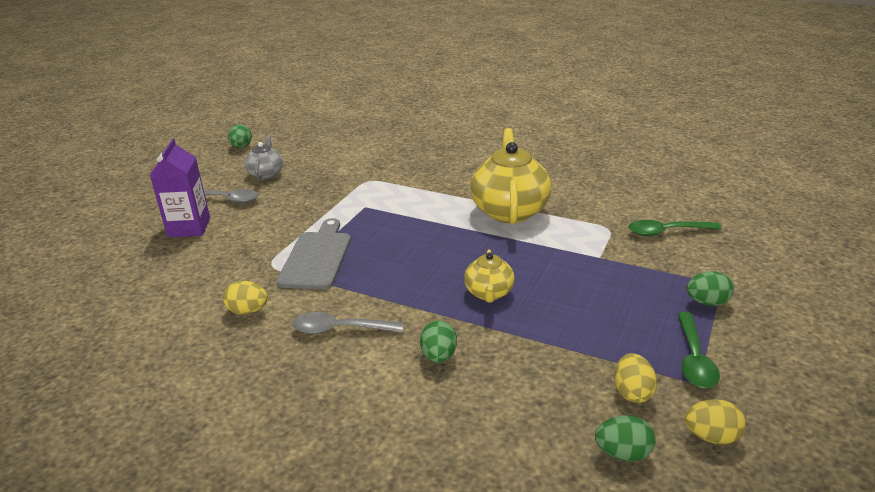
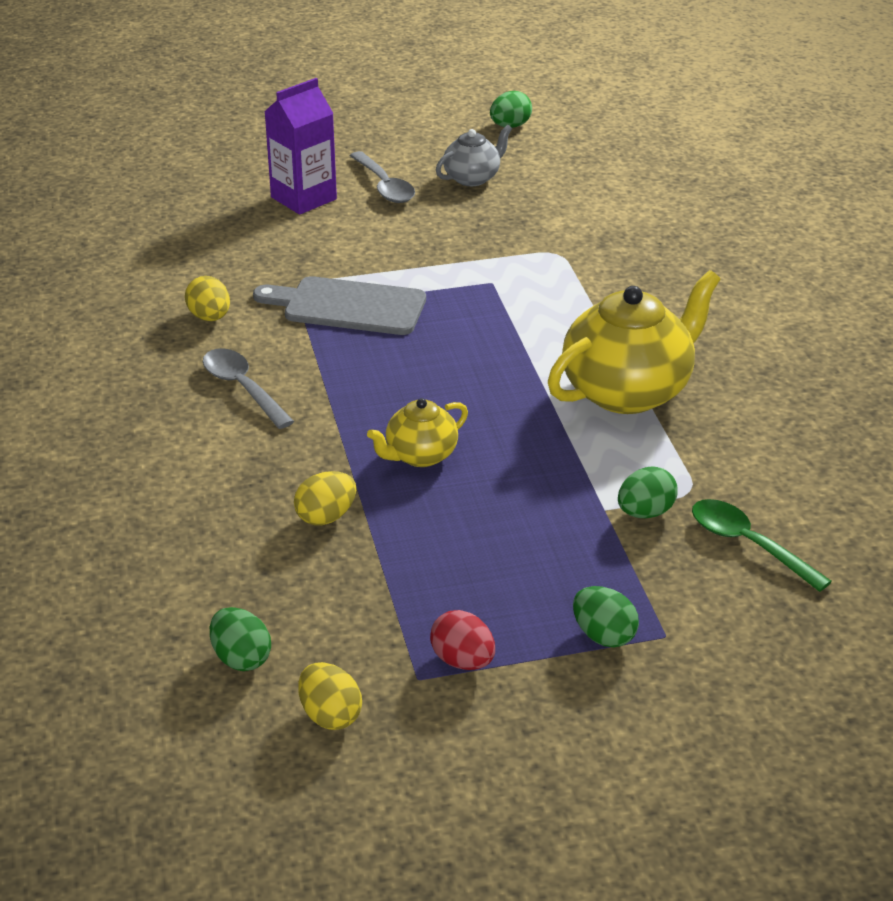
camera: 50 degrees right, 5 degrees up
(317, 257) = (348, 306): grey cutting board -> grey cutting board turned 135 degrees counterclockwise
(439, 356) = (268, 472): green egg -> green egg (645, 512)
(632, 392) = (348, 632): yellow egg -> yellow egg (326, 517)
(694, 359) = (463, 661): green spoon -> red egg

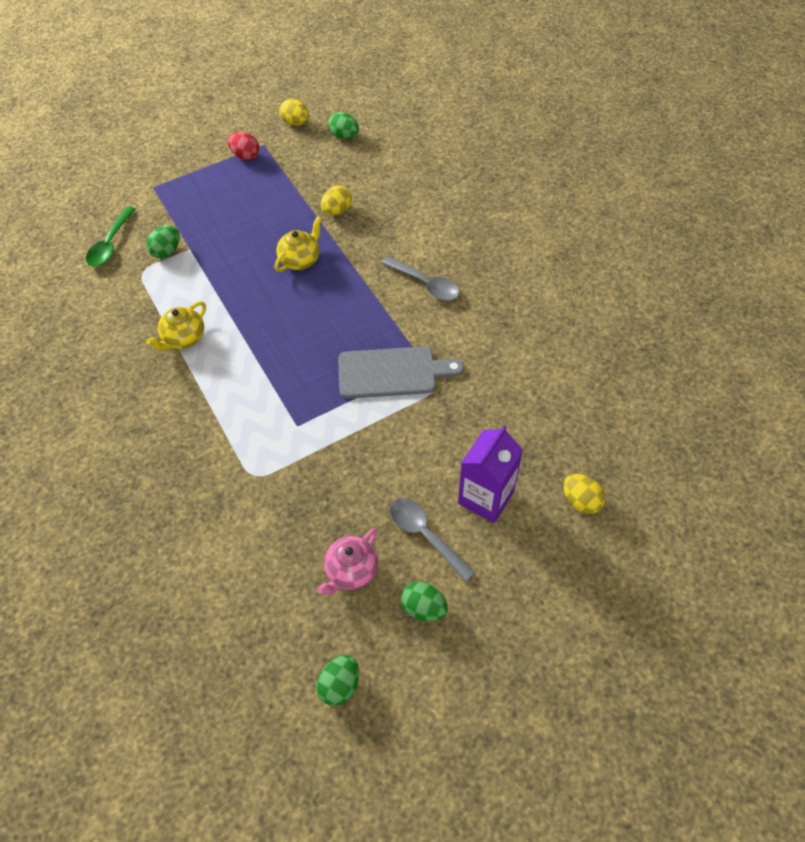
camera: 165 degrees right, 20 degrees up
(210, 317) = (480, 338): yellow egg -> yellow egg (581, 501)
(472, 178) = (351, 571): grey teapot -> pink teapot
(603, 636) = (182, 180): green egg -> green egg (423, 608)
(628, 391) = (183, 338): yellow teapot -> yellow teapot, size x0.53
(748, 544) = (110, 244): green spoon -> green spoon turned 75 degrees clockwise

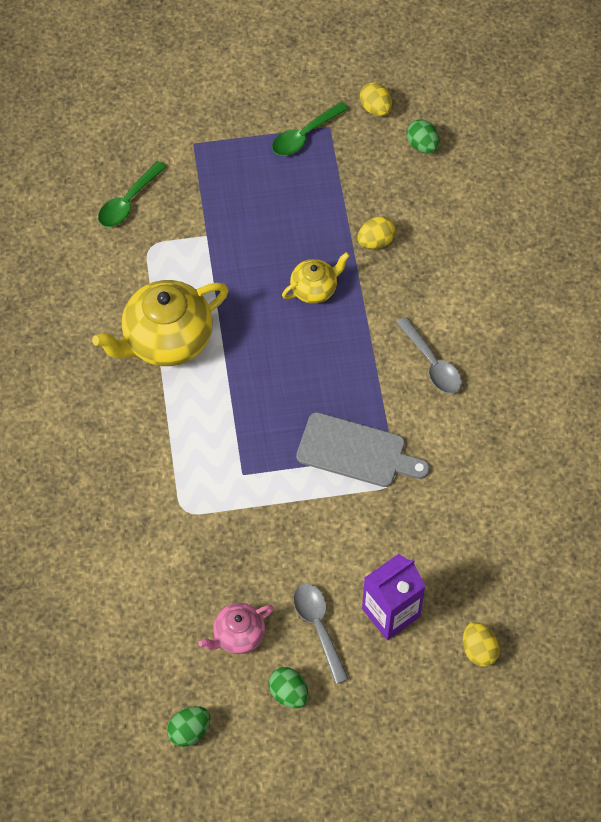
camera: 20 degrees right, 5 degrees up
(167, 251) = (182, 230): green egg -> none
(183, 338) = (166, 340): yellow teapot -> yellow teapot, size x1.89
(245, 156) = (304, 135): red egg -> green spoon

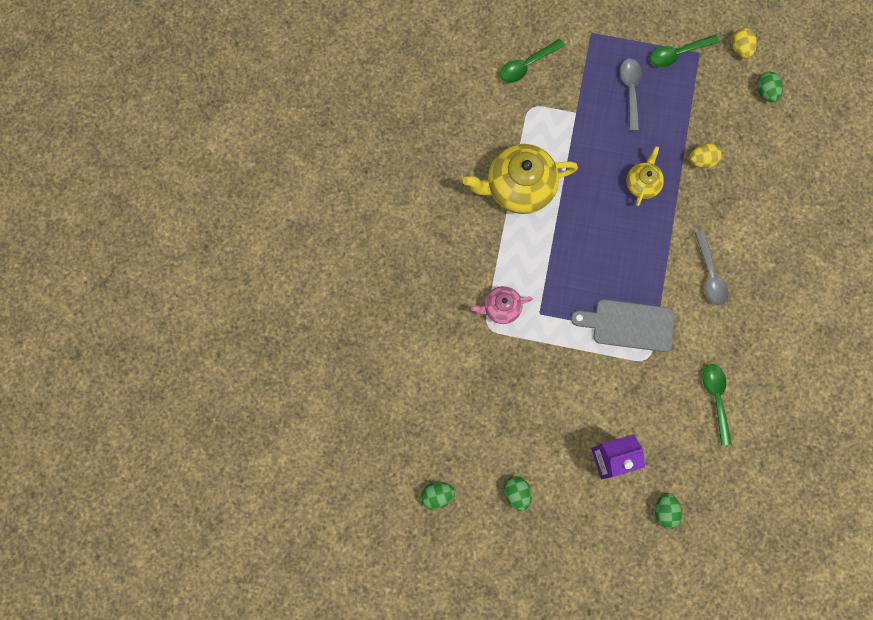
camera: 20 degrees right, 15 degrees up
(238, 635) = (495, 436): pink teapot -> pink teapot (501, 308)
(314, 289) = (642, 184): yellow teapot -> yellow teapot turned 60 degrees counterclockwise
(318, 627) = (554, 451): grey spoon -> grey spoon (630, 91)
(356, 451) = (629, 325): grey cutting board -> grey cutting board turned 150 degrees clockwise
(479, 650) = (665, 511): yellow egg -> green egg
(491, 500) = (716, 398): none -> green spoon

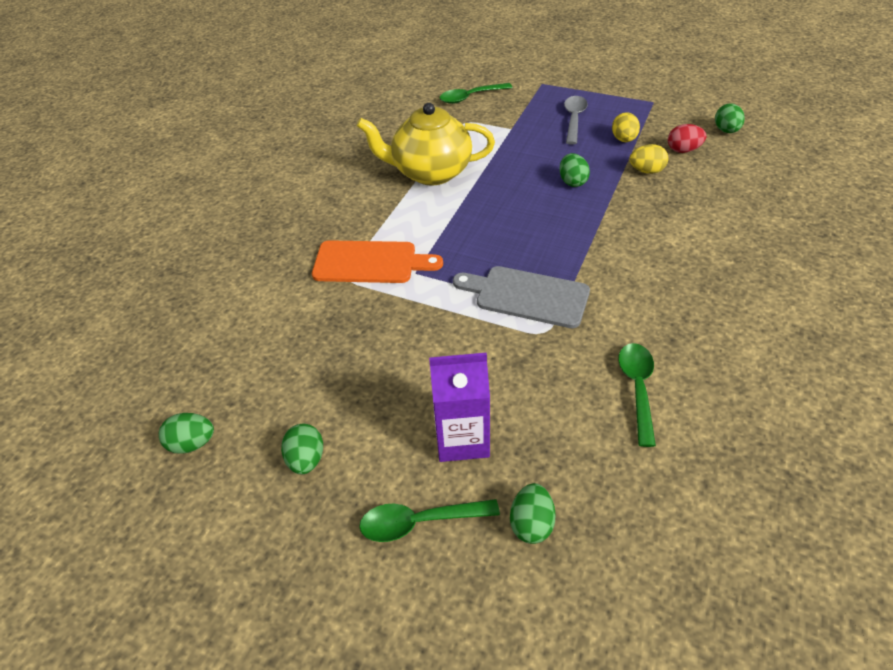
camera: 15 degrees right, 30 degrees down
(501, 308) = (370, 262): pink teapot -> orange cutting board
(642, 184) = (572, 182): yellow teapot -> green egg
(678, 54) = (630, 101): green spoon -> green spoon (420, 522)
(710, 274) = (644, 262): grey spoon -> none
(730, 126) = (683, 150): none -> red egg
(740, 49) = (699, 102): yellow egg -> yellow egg (624, 140)

